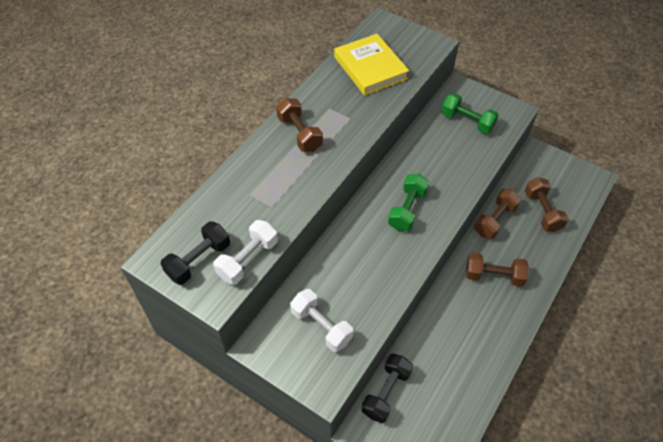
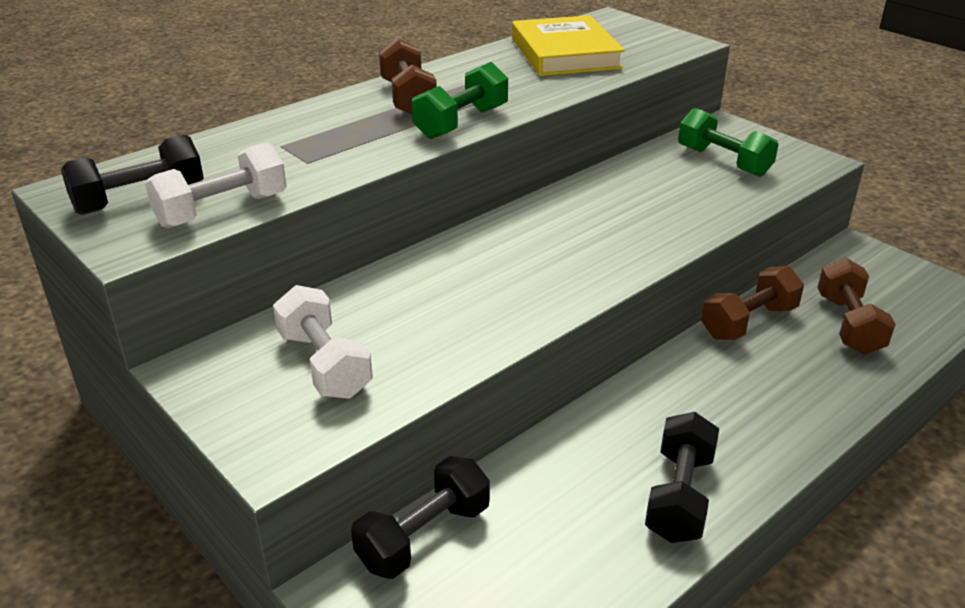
camera: 15 degrees right, 20 degrees down
(407, 210) = (568, 244): green dumbbell -> green dumbbell (461, 123)
(489, 341) = (679, 496): none -> black dumbbell
(493, 276) = (721, 398): brown dumbbell -> none

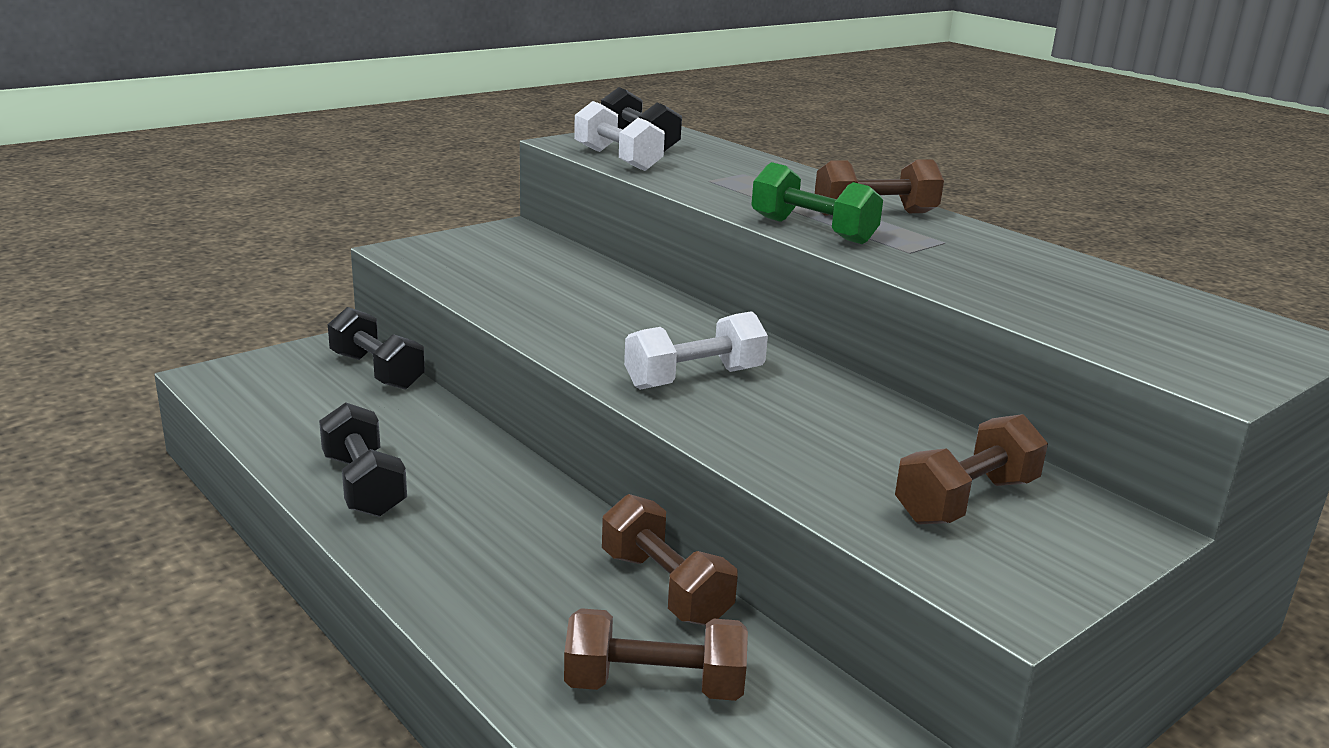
camera: 90 degrees right, 10 degrees down
(324, 364) = (502, 263): white dumbbell -> white dumbbell (694, 379)
(565, 53) = (1086, 293): yellow book -> none
(679, 496) = (364, 485): black dumbbell -> black dumbbell turned 45 degrees clockwise
(723, 162) = (966, 500): green dumbbell -> brown dumbbell

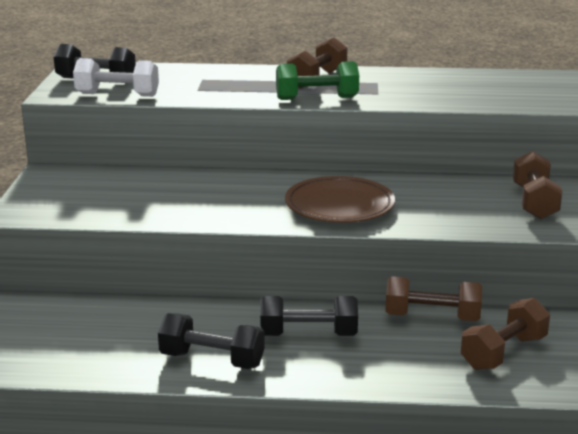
camera: 45 degrees left, 0 degrees up
(377, 371) = (71, 305): black dumbbell -> black dumbbell (308, 334)
(694, 379) = (339, 206): white dumbbell -> brown plate

